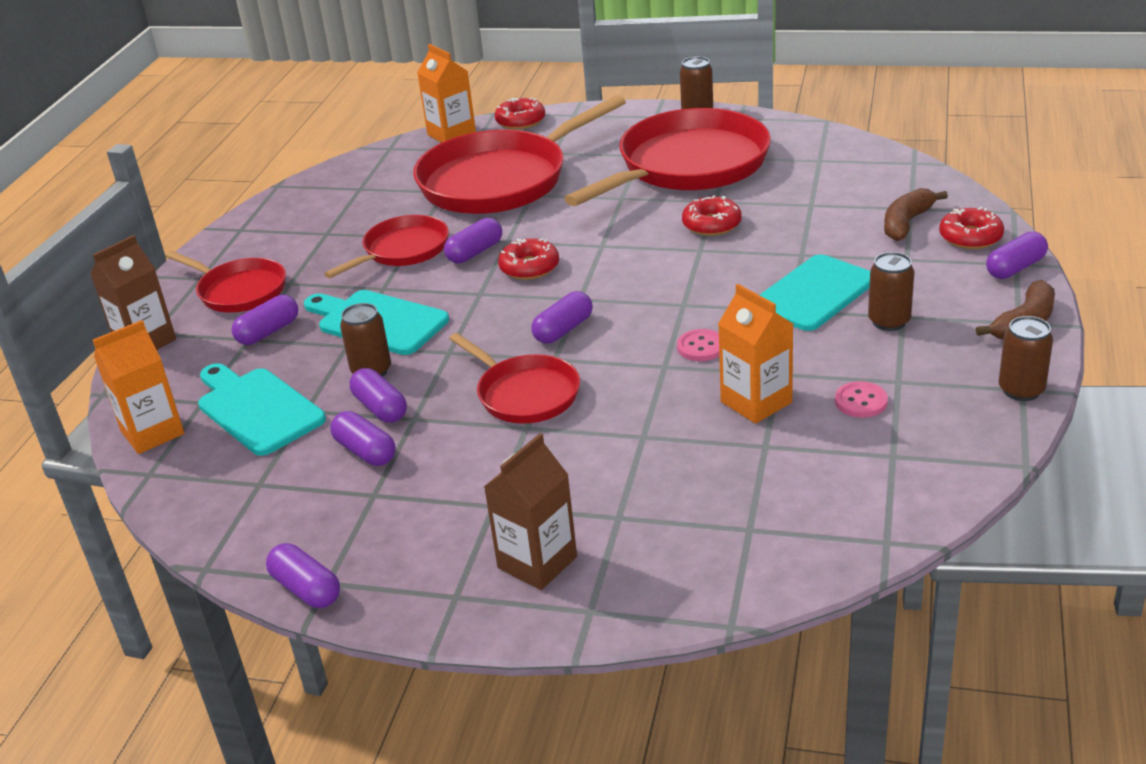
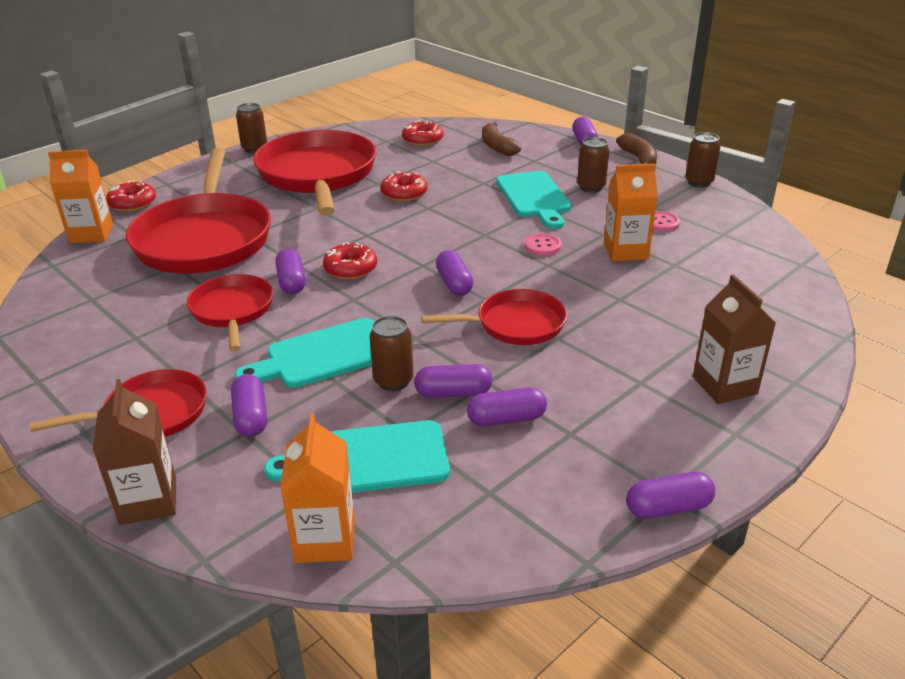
camera: 60 degrees left, 0 degrees up
(970, 237) = (537, 139): red donut -> red donut (423, 140)

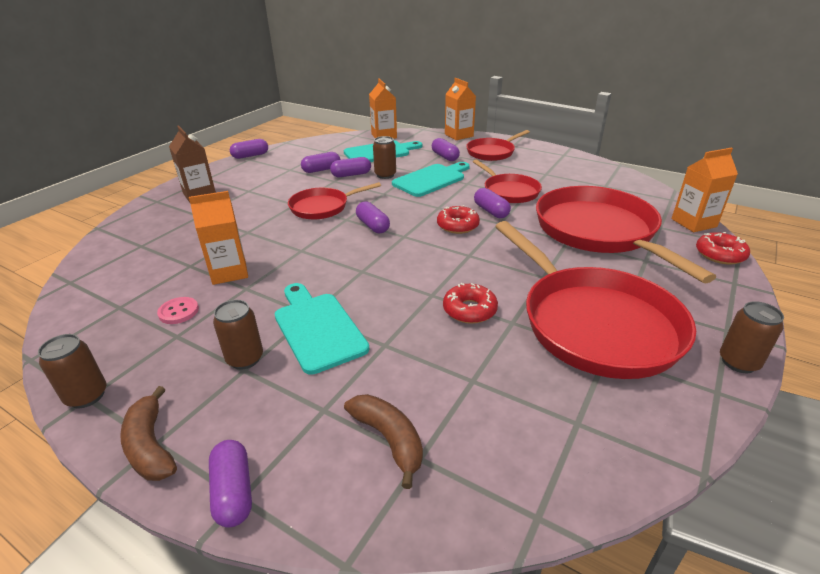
camera: 165 degrees right, 0 degrees up
(148, 501) = (459, 135): brown carton -> orange carton
(423, 140) = (521, 438): red donut -> none
(543, 246) = (306, 266): pink button -> none

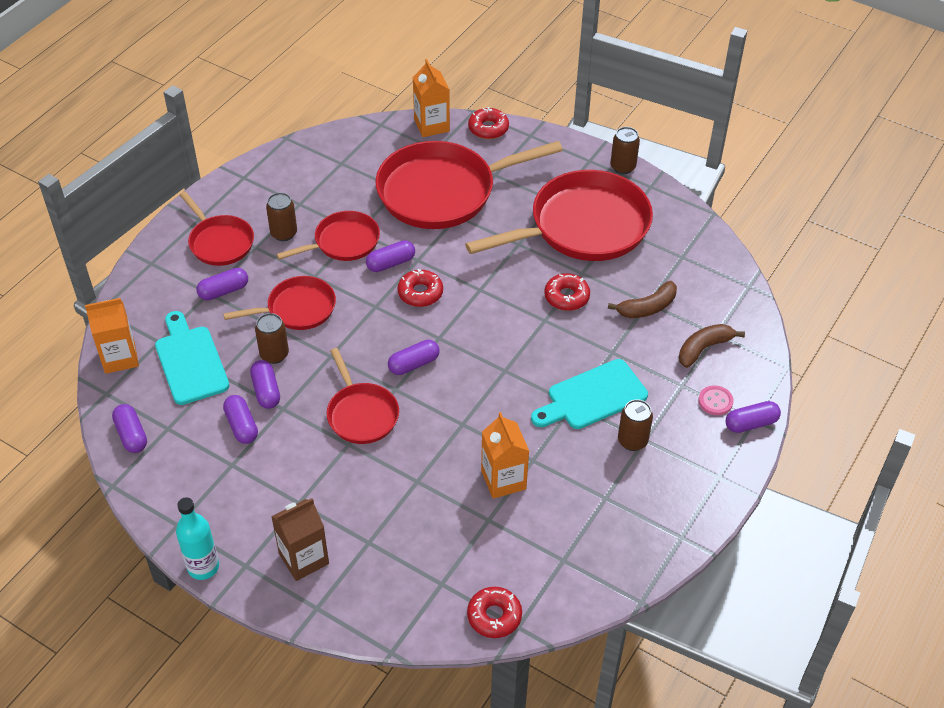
camera: 90 degrees left, 15 degrees up
(87, 396) = (680, 537): brown can -> brown can (284, 233)
(90, 270) = (494, 616): none -> red donut
(150, 446) = (722, 478): brown banana -> brown banana (647, 308)
(178, 312) = (570, 506): pink button -> pink button (715, 401)
(213, 167) = (203, 567): none -> turquoise bottle
(250, 156) = (163, 525): purple capsule -> purple capsule (131, 435)
(431, 179) = (297, 309): turquoise cutting board -> red pan
(459, 135) = (143, 270): orange carton -> none

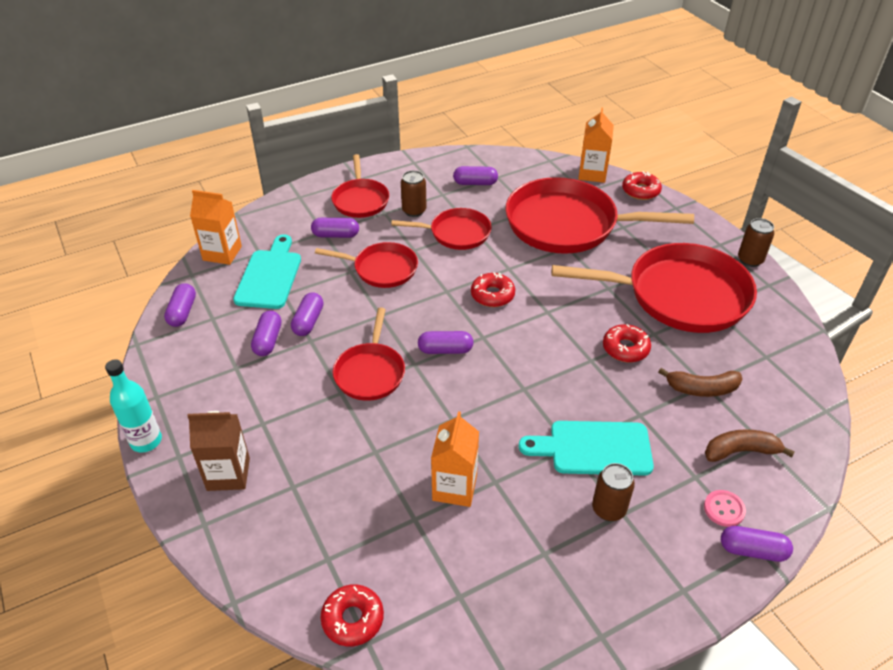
camera: 30 degrees right, 5 degrees down
(274, 354) = (337, 296): brown can -> none
(391, 263) = (484, 263): purple capsule -> purple capsule (475, 183)

